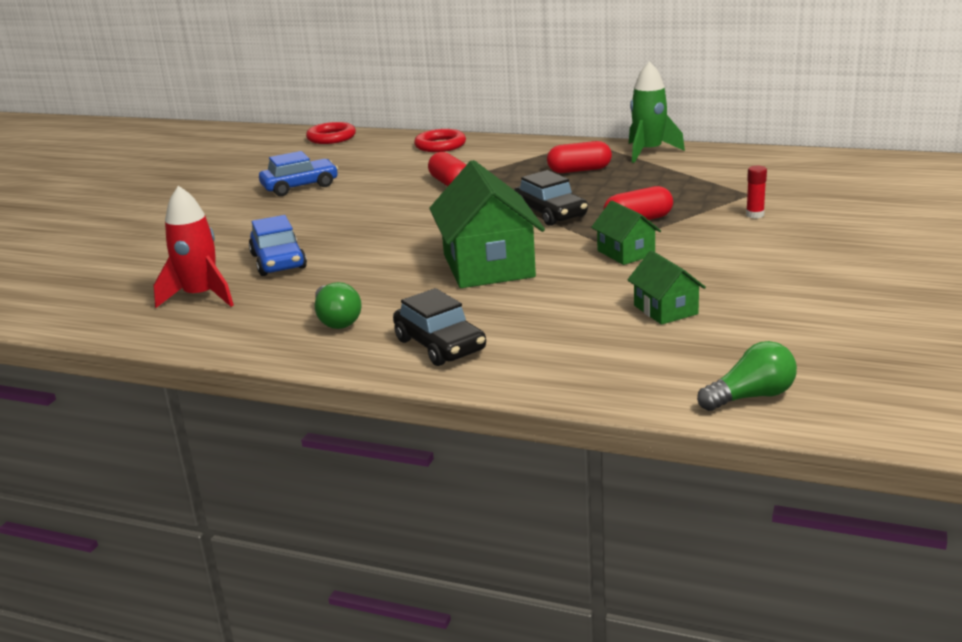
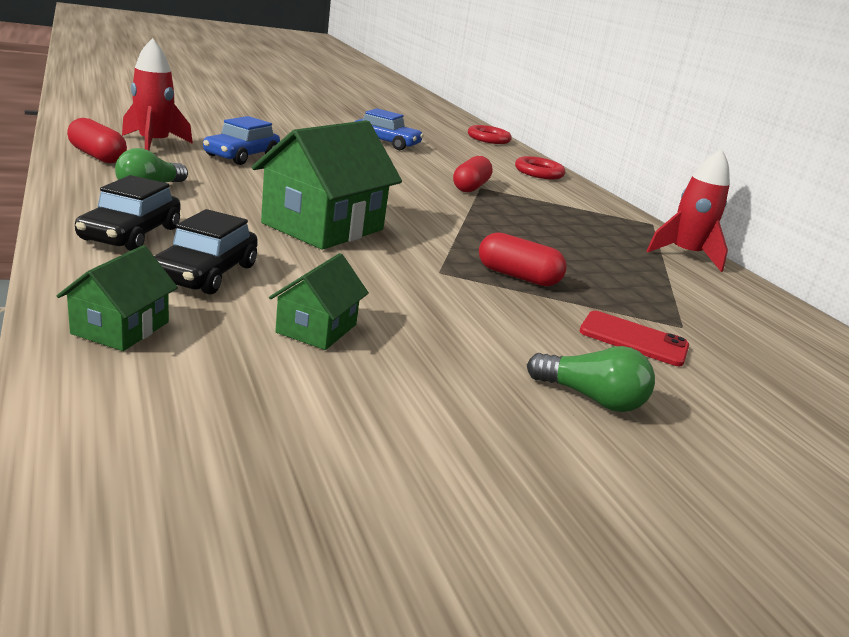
camera: 40 degrees right, 0 degrees up
(550, 213) = (472, 234): black car -> black car (206, 273)
(579, 170) = (586, 231): red capsule -> red capsule (97, 156)
(626, 253) = (432, 283): green house -> green house (121, 328)
(649, 152) = (684, 255): green rocket -> red rocket
(751, 397) = (116, 430): green light bulb -> green light bulb (591, 398)
(755, 215) = (633, 339): red glue stick -> red phone

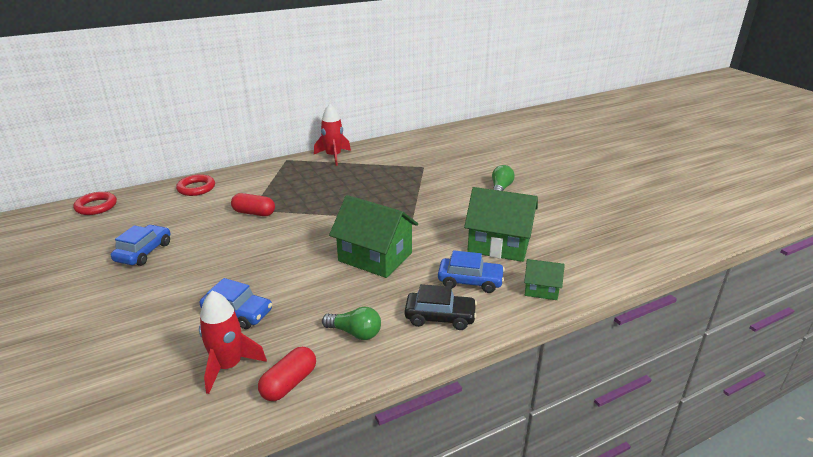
camera: 90 degrees left, 5 degrees up
(206, 273) = (470, 281): black car -> blue car
(316, 328) = (499, 244): green house -> green house, size x1.95
(517, 276) = (401, 199): red capsule -> none
(633, 339) = (445, 177): red phone -> none

